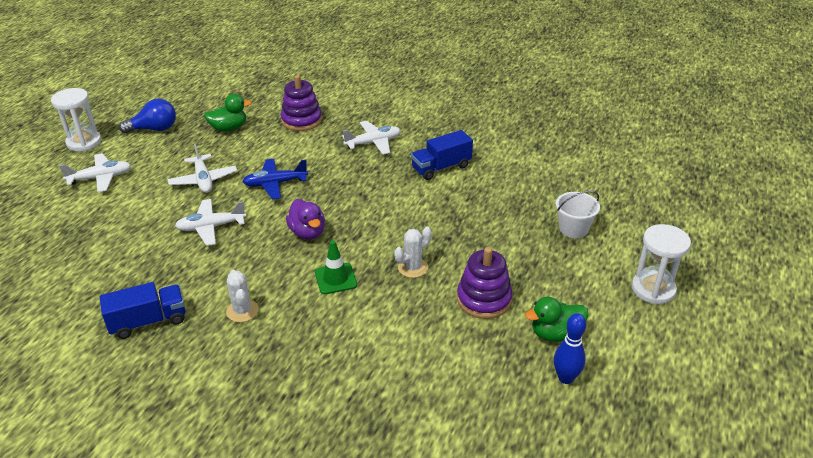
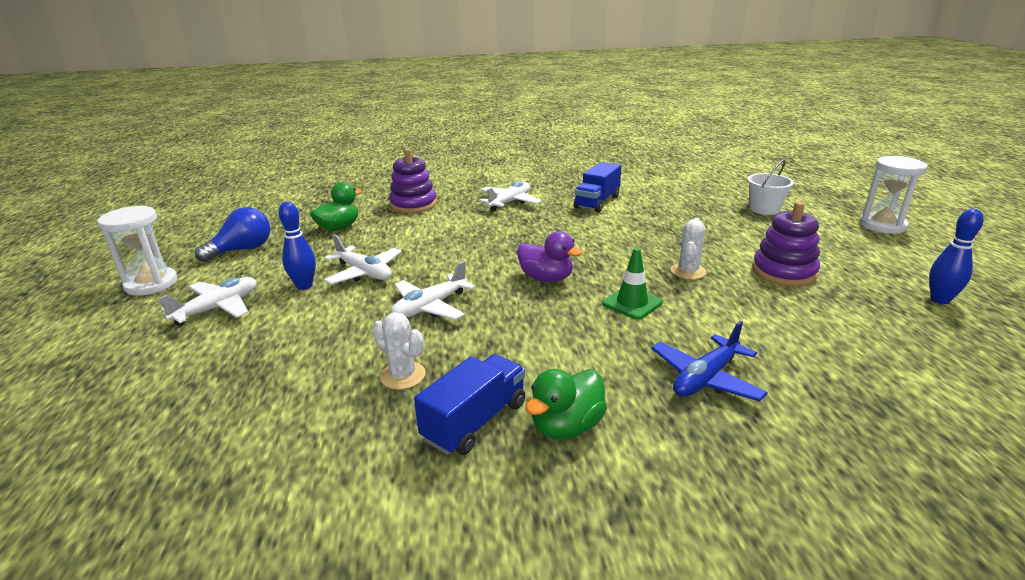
camera: 30 degrees left, 10 degrees down
(160, 178) = (304, 286): none -> blue bowling pin
(242, 311) = (577, 365): white cactus -> white cactus (403, 375)
(275, 184) = (454, 253): blue plane -> blue plane (705, 378)
(555, 334) = (877, 275): green duck -> green duck (566, 426)

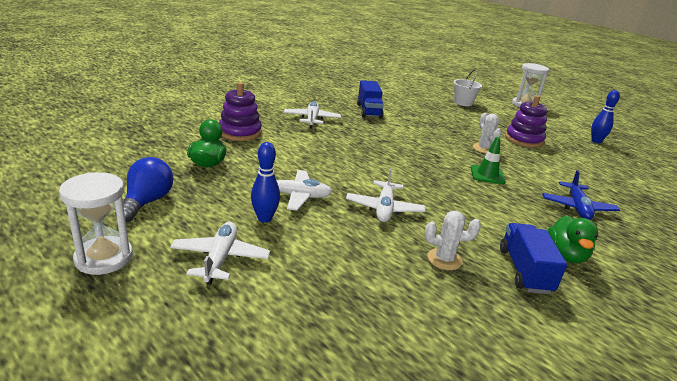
camera: 40 degrees left, 0 degrees up
(546, 278) = (421, 170): purple duck -> none

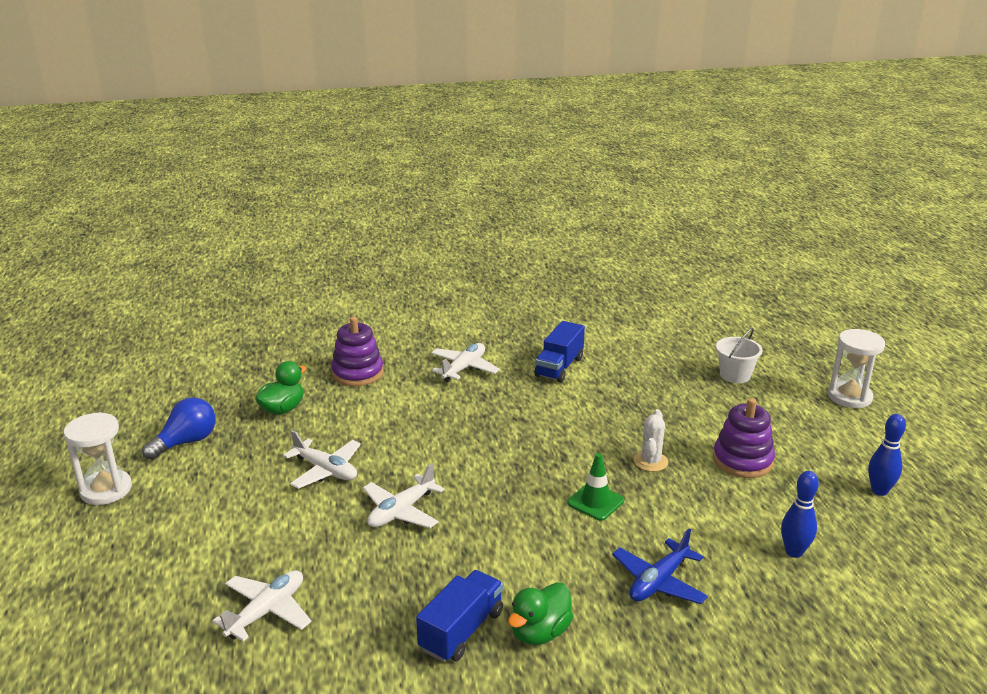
camera: 35 degrees right, 0 degrees up
(220, 258) = (188, 518): white plane -> white plane (267, 611)
(264, 218) = (268, 488): blue bowling pin -> blue bowling pin (794, 552)
(444, 259) = (390, 588): white cactus -> none

